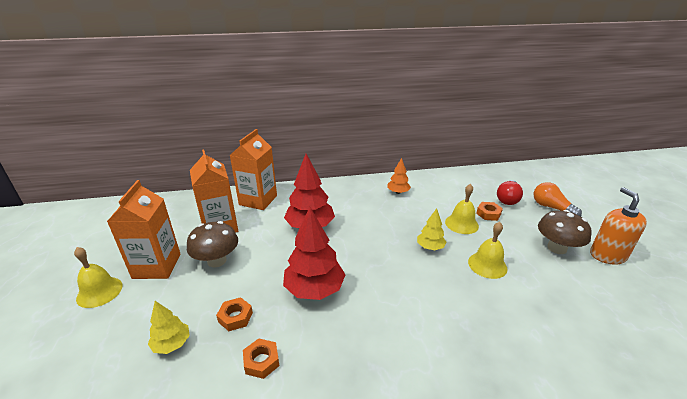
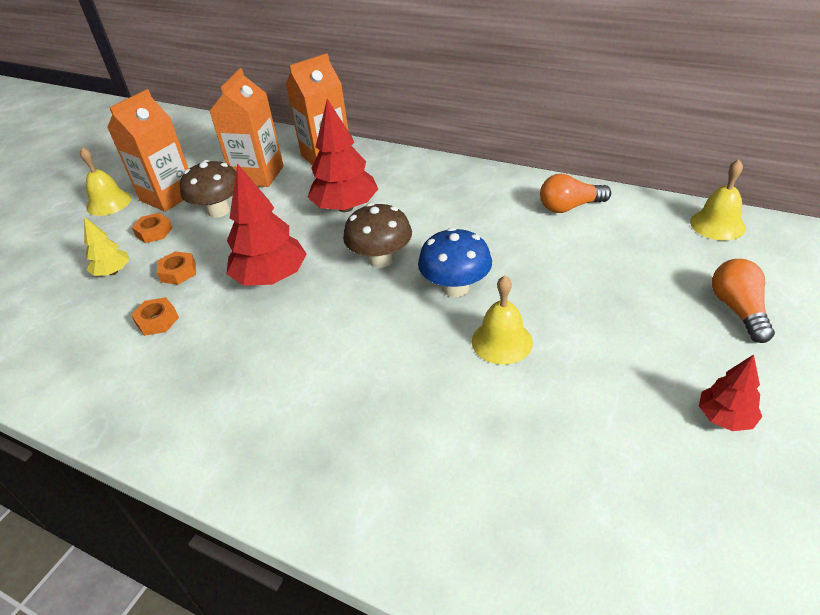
camera: 40 degrees right, 10 degrees up
(398, 192) = (509, 201): orange tree -> none
(430, 186) = (569, 207): none -> orange light bulb
(430, 247) = (455, 288): yellow tree -> blue mushroom
(461, 224) = (542, 276): yellow bell -> yellow bell (717, 224)
(488, 214) = (606, 278): orange nut -> orange nut (154, 232)
(507, 199) = (674, 269): red light bulb -> none
(556, 248) = (647, 368): brown mushroom -> brown mushroom (381, 259)
(607, 255) = (725, 418): orange soap dispenser -> red tree

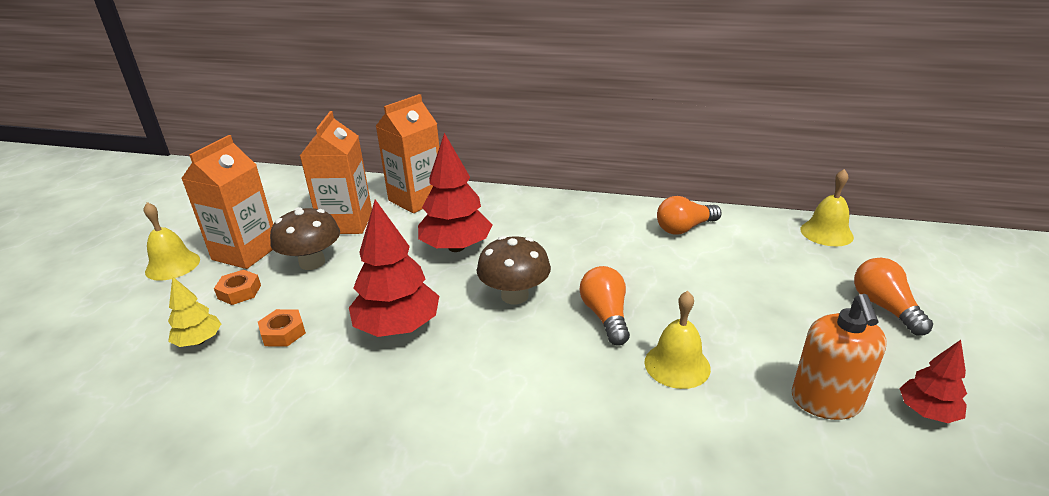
camera: 15 degrees left, 10 degrees down
(157, 321) = (273, 390): orange nut -> none
(455, 288) = (605, 316): blue mushroom -> orange light bulb
(628, 394) = (826, 401): none -> orange soap dispenser

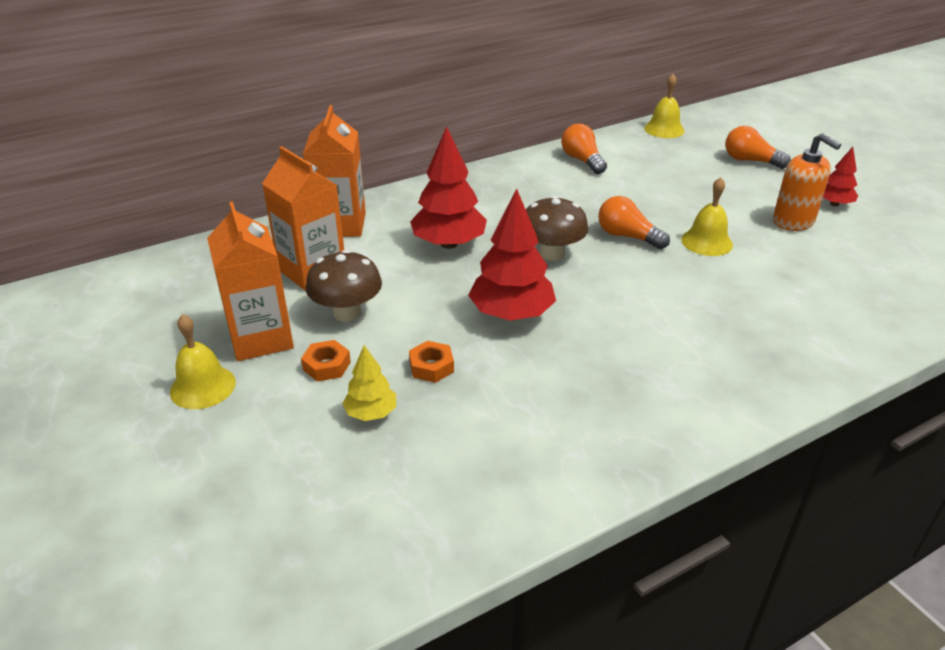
camera: 45 degrees left, 5 degrees up
(684, 228) = (582, 160): orange light bulb -> orange light bulb turned 135 degrees clockwise

